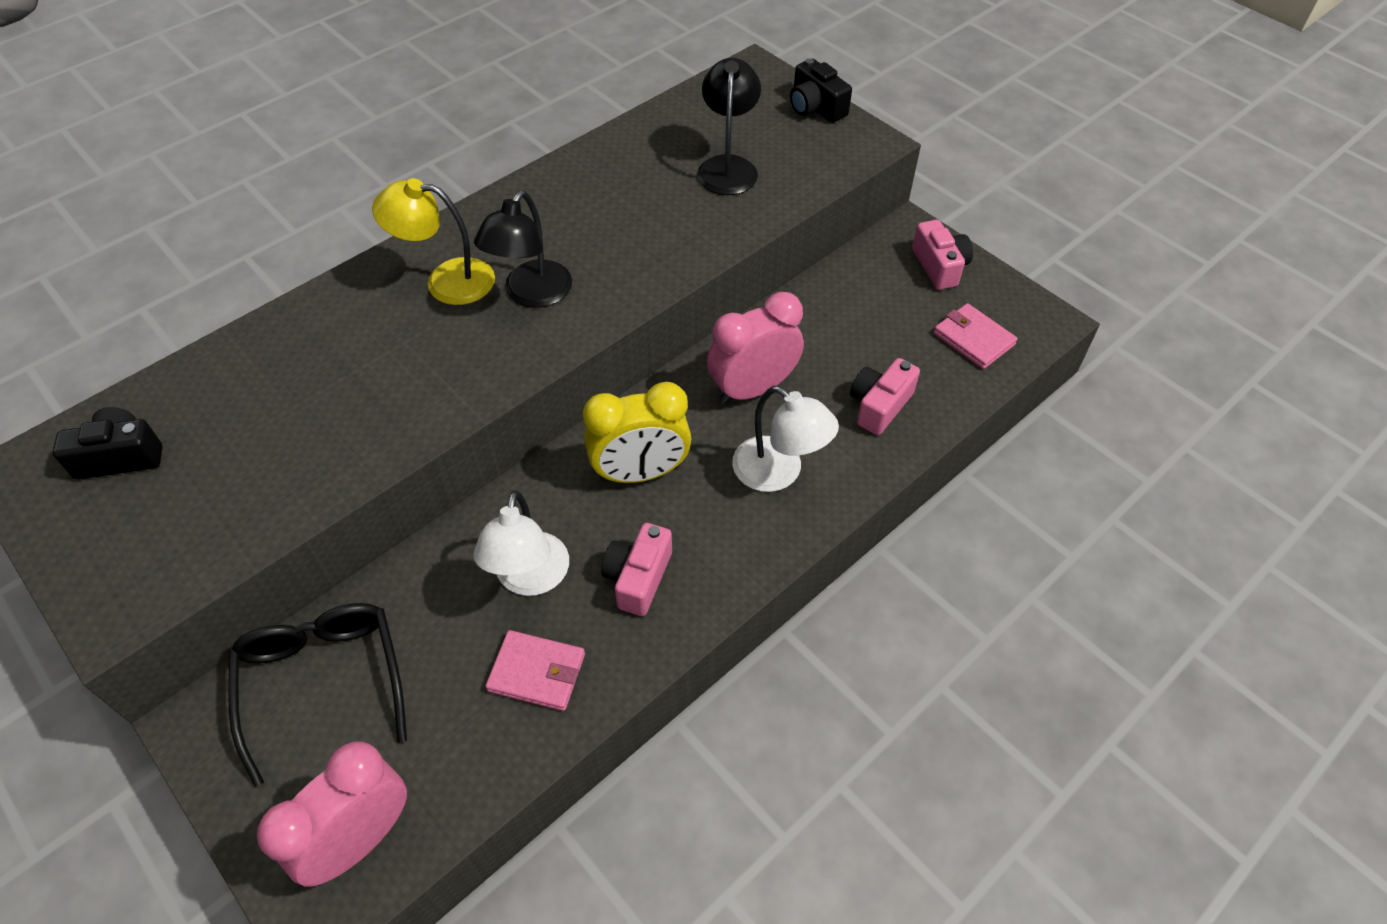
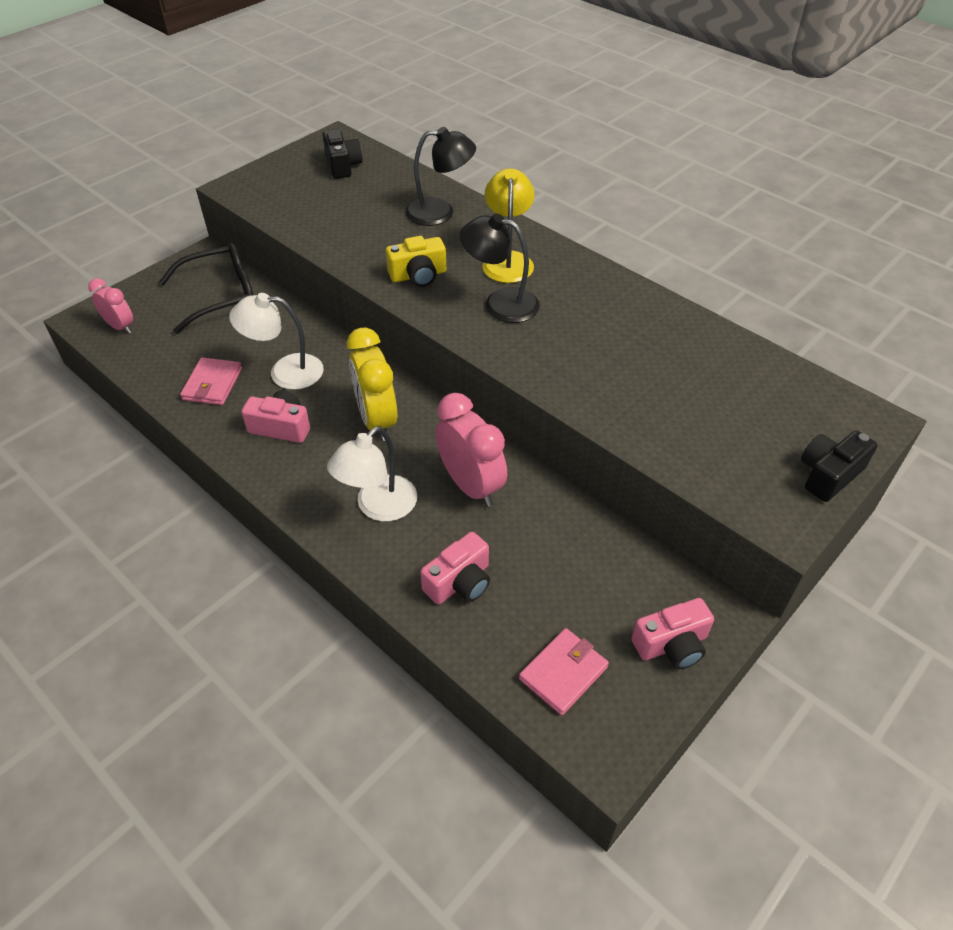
camera: 85 degrees right, 5 degrees down
(360, 839) = (120, 327): pink clock -> pink clock, size x0.60
(452, 370) = (418, 275): none -> yellow camera
(728, 166) = (698, 408): black lamp -> black lamp (440, 212)
(879, 405) = (460, 582): pink camera -> pink camera turned 105 degrees clockwise

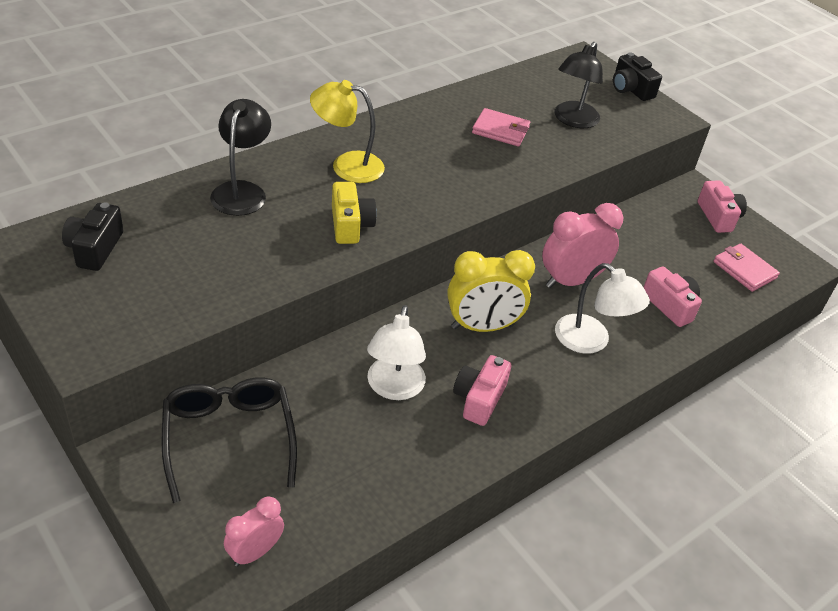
camera: 85 degrees left, 5 degrees down
(212, 384) = (398, 454): pink wallet -> pink wallet (501, 130)
(343, 165) = (95, 248): black camera -> black camera turned 75 degrees counterclockwise
(500, 303) = (412, 183): black lamp -> black lamp (573, 120)

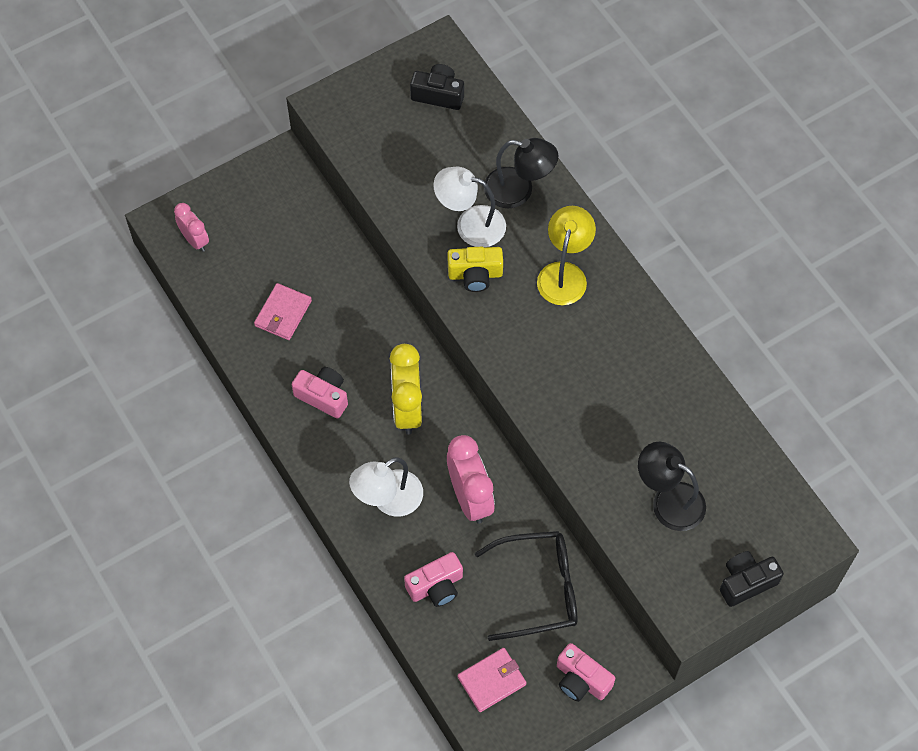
camera: 100 degrees right, 20 degrees up
(228, 438) = (292, 220): black glasses -> black glasses (539, 589)
(394, 388) = (337, 333): white lamp -> white lamp (470, 224)
(501, 130) = (640, 421): pink wallet -> pink wallet (283, 313)
(718, 217) = (581, 680): pink camera -> pink camera turned 45 degrees clockwise

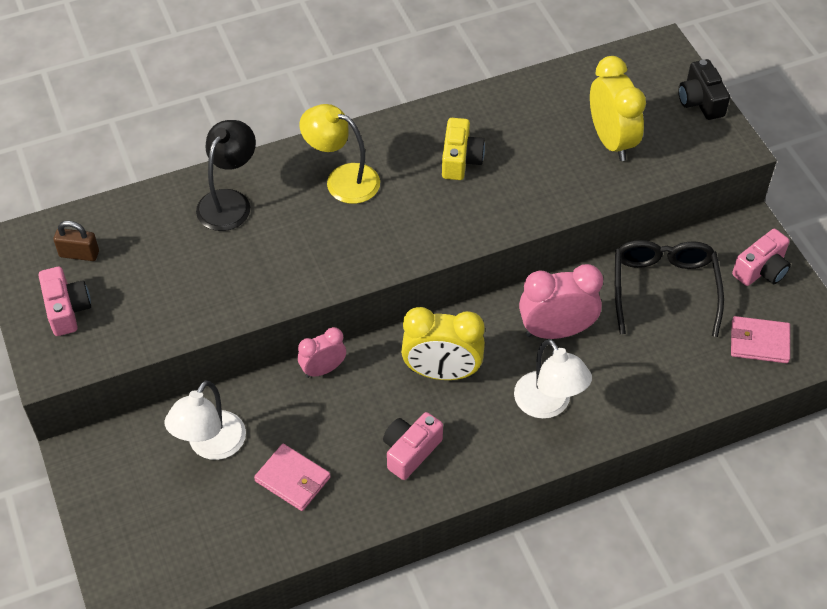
camera: 80 degrees left, 10 degrees down
(195, 240) = (163, 565): pink clock -> pink clock (323, 369)
(436, 586) = (653, 375): pink camera -> pink camera (67, 309)
(438, 94) = (79, 254): black camera -> brown padlock
(470, 224) = (259, 249): white lamp -> white lamp (211, 446)
(475, 275) = (323, 254): yellow camera -> yellow camera (460, 159)
(492, 680) = (759, 342): pink wallet -> pink wallet turned 60 degrees counterclockwise
(668, 500) = (611, 141): black lamp -> yellow clock

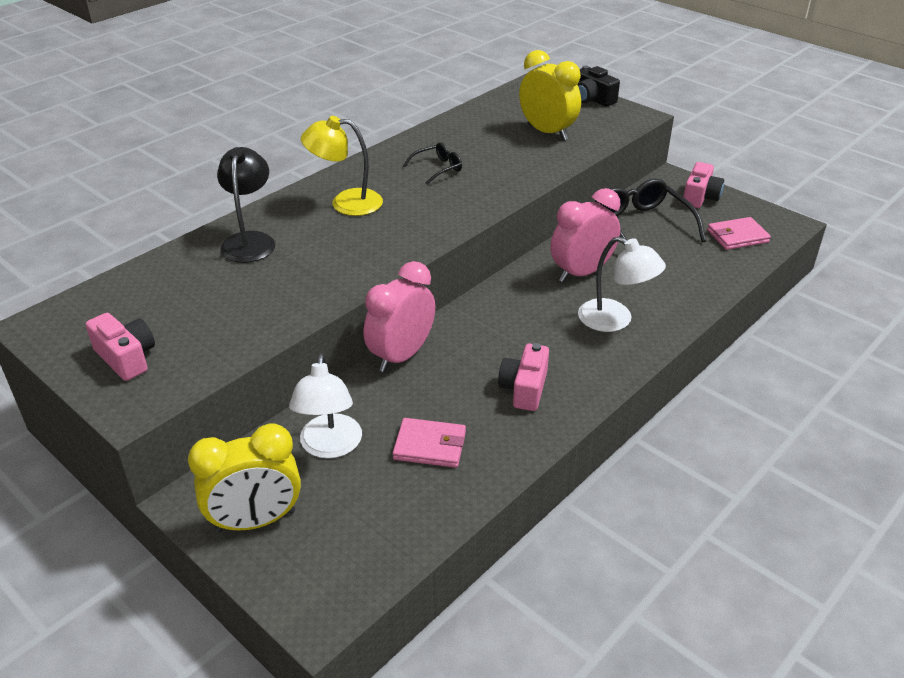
camera: 25 degrees left, 15 degrees down
(79, 254) = (117, 314): brown padlock -> none
(323, 369) = (401, 356): pink clock -> pink clock, size x1.68
(442, 372) = (509, 326): yellow clock -> yellow clock (255, 521)
(460, 159) = (438, 168): yellow camera -> black glasses

